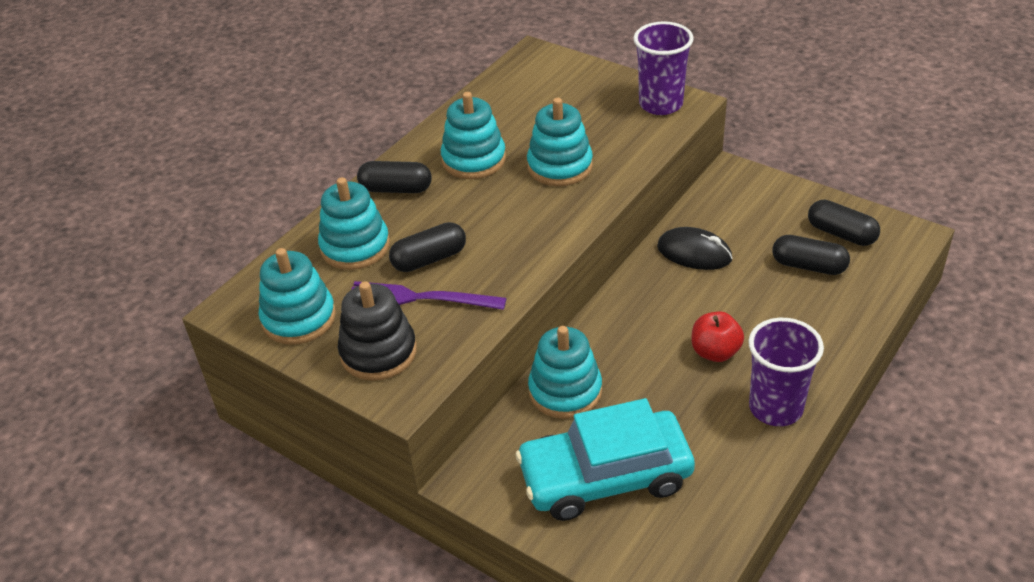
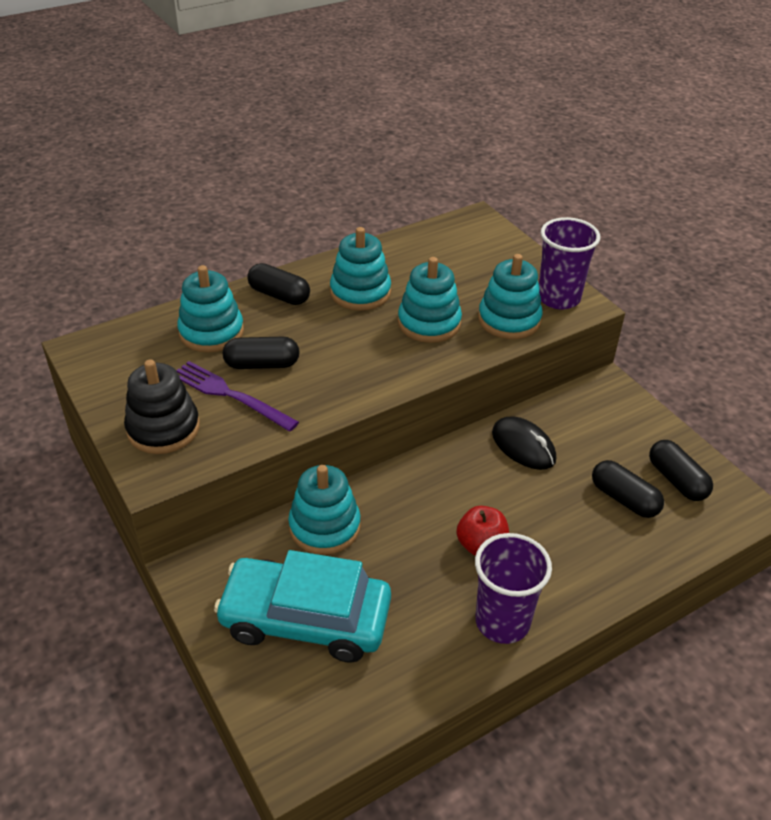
camera: 20 degrees right, 0 degrees up
(299, 318) = (124, 375): turquoise stacking toy -> turquoise stacking toy (509, 320)

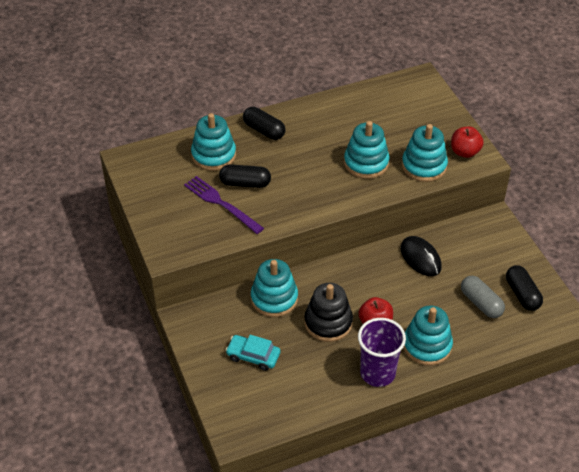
camera: 10 degrees right, 5 degrees up
(163, 428) = (175, 223): black stacking toy -> black stacking toy (328, 322)
(305, 619) = (253, 356): turquoise car -> turquoise car, size x0.50
(360, 292) = (322, 133): turquoise stacking toy -> turquoise stacking toy (427, 345)
(558, 298) = (465, 152): purple cup -> red apple
(624, 499) = (481, 303): black capsule -> grey capsule

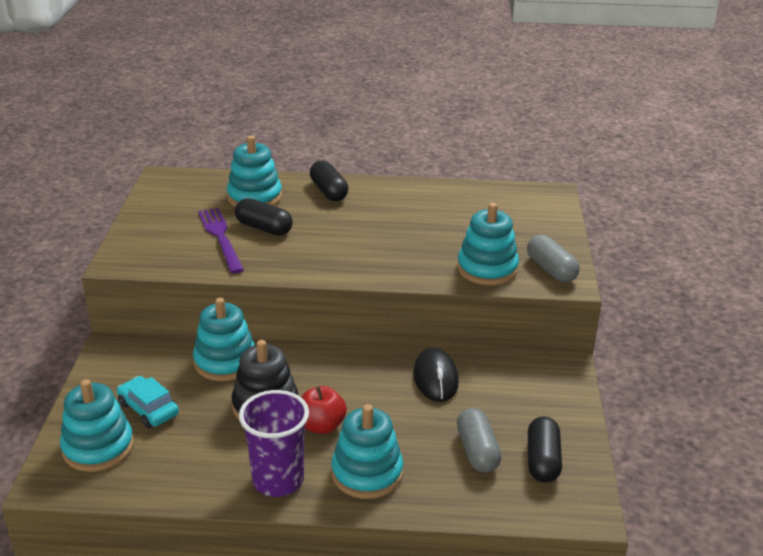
camera: 25 degrees right, 15 degrees down
(366, 163) = (418, 247): turquoise stacking toy -> turquoise stacking toy (98, 447)
(465, 152) = (551, 270): red apple -> grey capsule

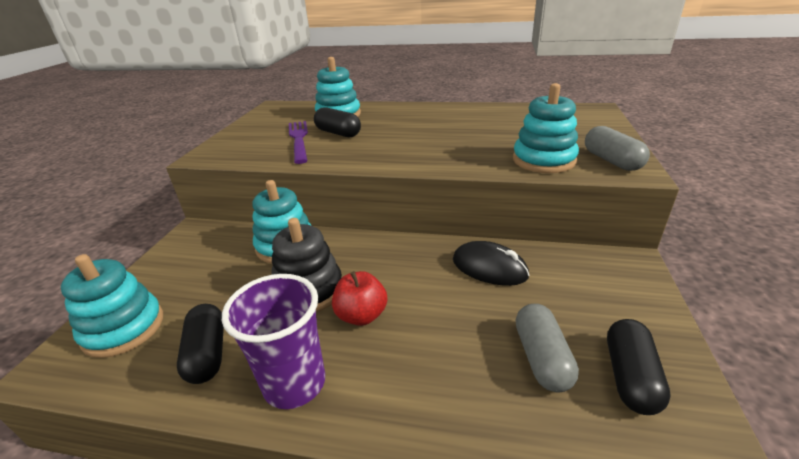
camera: 10 degrees right, 0 degrees up
(148, 409) = (194, 289): turquoise car -> none
(329, 191) = (400, 111): black capsule -> black capsule (208, 353)
(367, 473) = (403, 380): turquoise stacking toy -> none
(435, 378) = (489, 268): black mouse -> black mouse turned 60 degrees counterclockwise

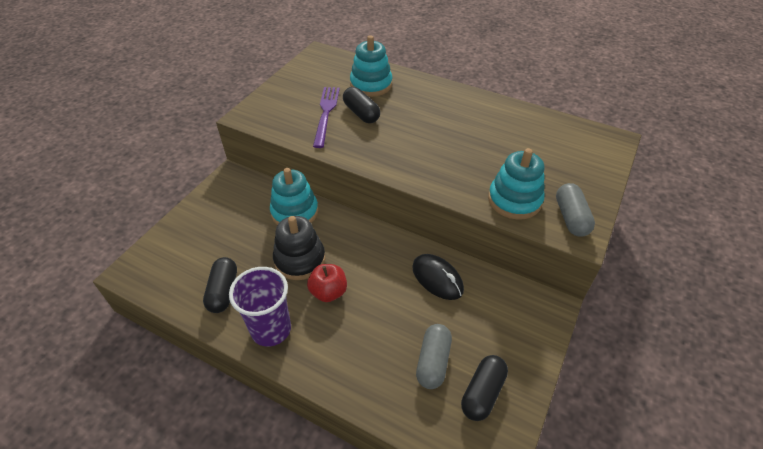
camera: 15 degrees right, 15 degrees up
(124, 328) = (174, 255): turquoise stacking toy -> none

